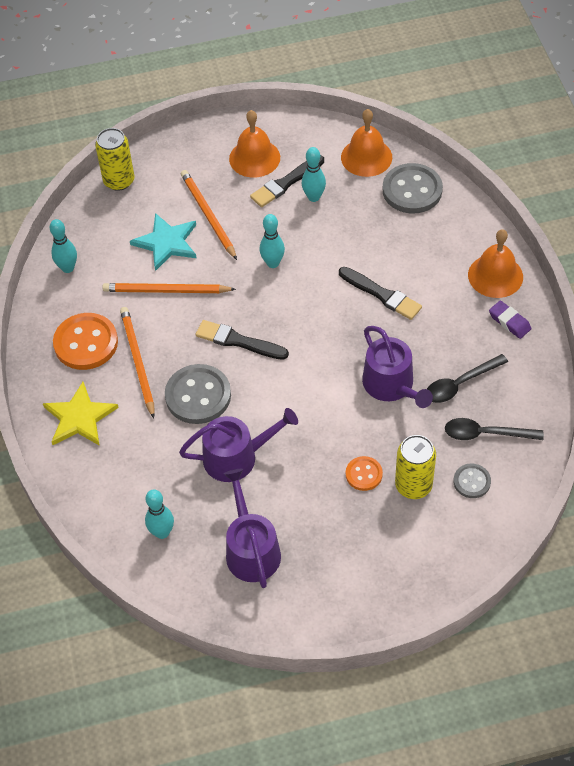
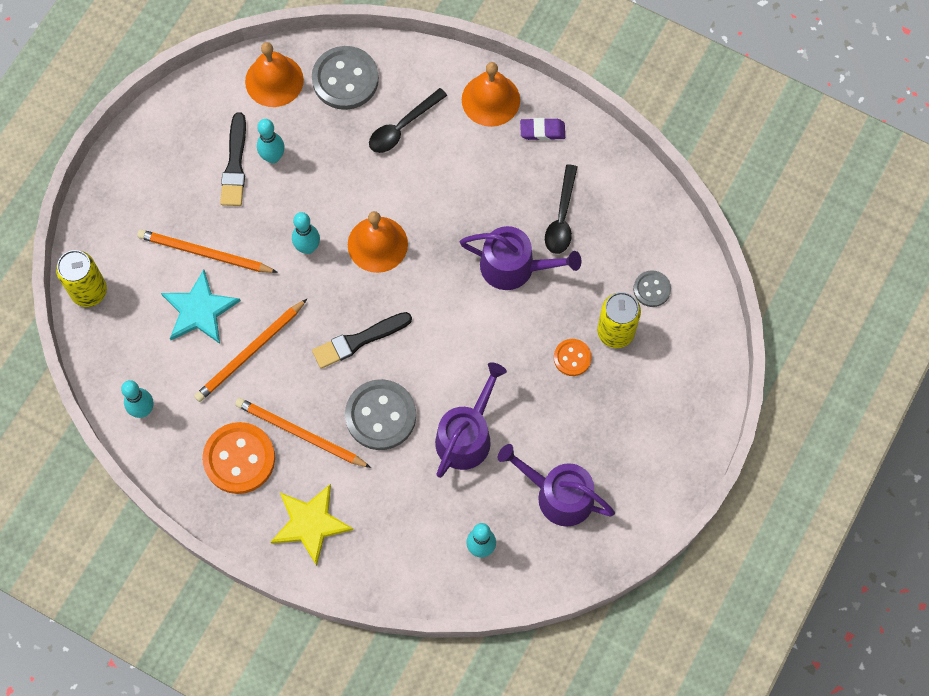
camera: 50 degrees left, 15 degrees up
(254, 158) = (181, 164): orange bell -> orange bell (377, 244)
(381, 294) = (423, 196): black brush -> none
(486, 434) = (622, 241): black spoon -> black spoon (402, 127)

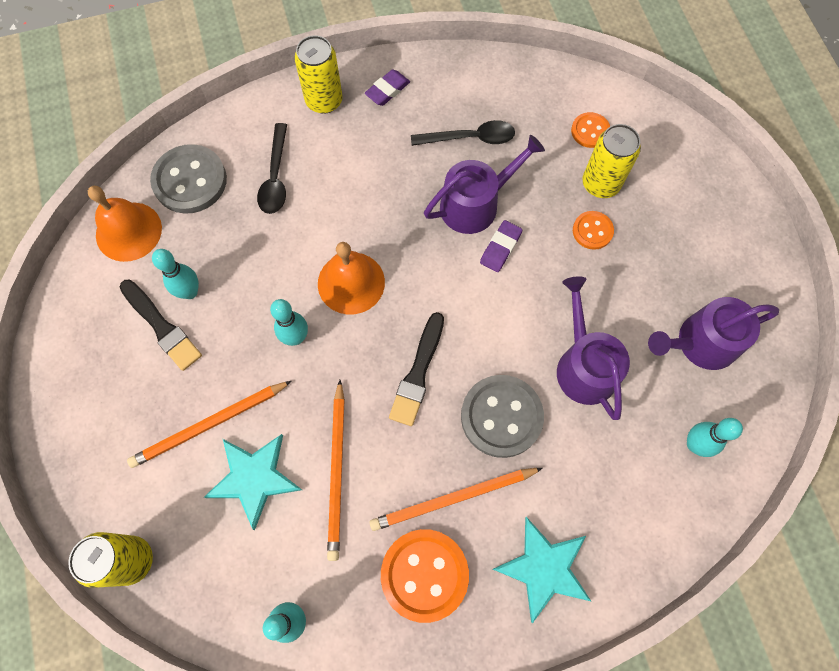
camera: 45 degrees left, 0 degrees up
(310, 523) = (544, 568): yellow star -> turquoise star
(490, 99) = (324, 101): orange bell -> yellow can
(497, 311) = (500, 248): none -> purple eraser
(561, 217) = (470, 138): black spoon -> black spoon turned 60 degrees counterclockwise
(651, 289) = (590, 131): grey button -> orange button

